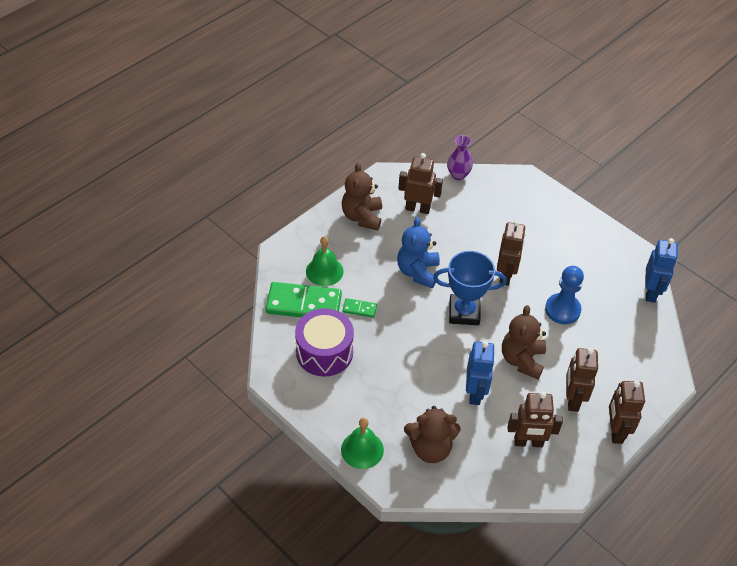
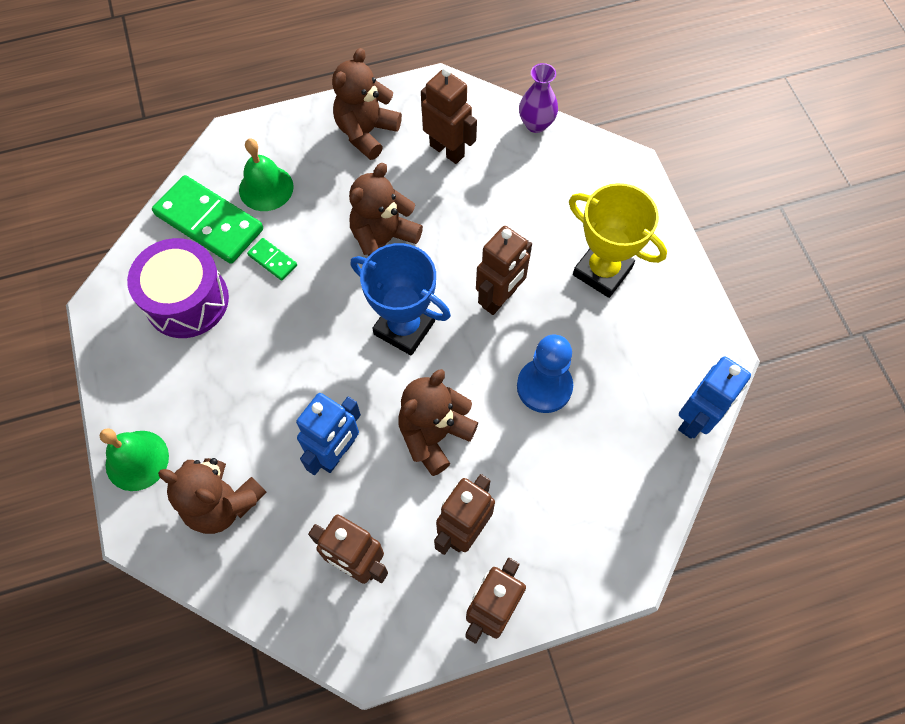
camera: 30 degrees right, 15 degrees up
(418, 272) = (384, 241): blue teddy bear -> brown teddy bear
(550, 238) = (602, 271): none -> yellow trophy

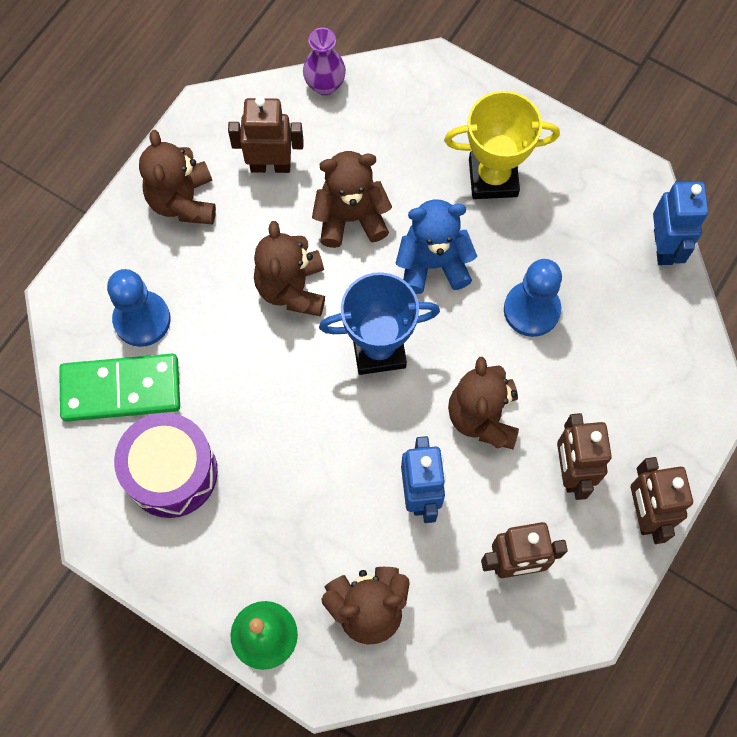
camera: 40 degrees left, 5 degrees up
(266, 188) = (142, 320): green bell -> blue pawn
(272, 260) = (212, 379): green domino -> none
(470, 224) = (351, 218): none -> brown teddy bear
(500, 298) = (433, 264): brown robot -> blue teddy bear

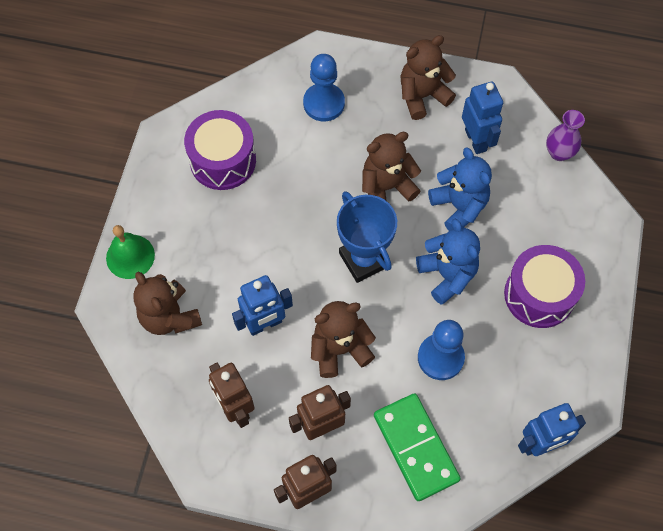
camera: 70 degrees right, 5 degrees down
(121, 389) = (269, 109): green domino -> green domino (416, 447)
(270, 165) = (476, 140): brown robot -> blue robot
(351, 218) = (459, 206): brown teddy bear -> blue teddy bear
(493, 177) = (539, 295): yellow trophy -> purple drum

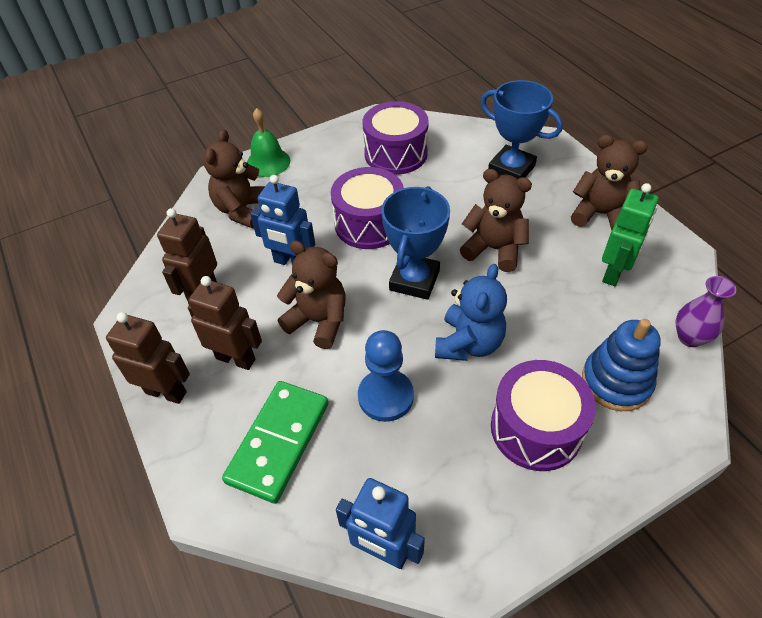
camera: 50 degrees right, 15 degrees down
(279, 242) = (369, 223): none -> purple drum
(324, 103) = (511, 169): blue pawn -> blue trophy
(459, 206) = (540, 305): blue teddy bear -> none
(476, 140) = (614, 273): blue robot -> green robot
(550, 222) = (616, 382): none -> blue stacking toy

